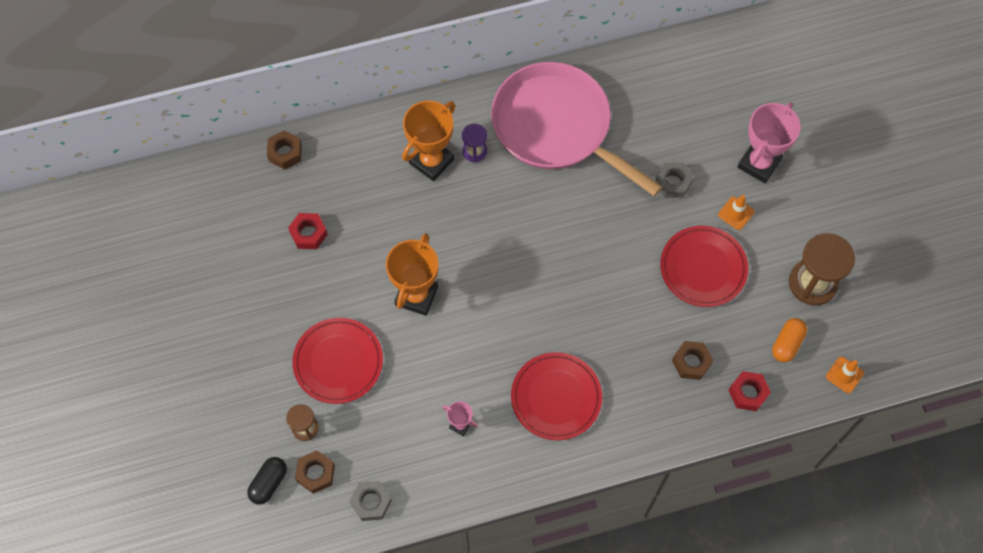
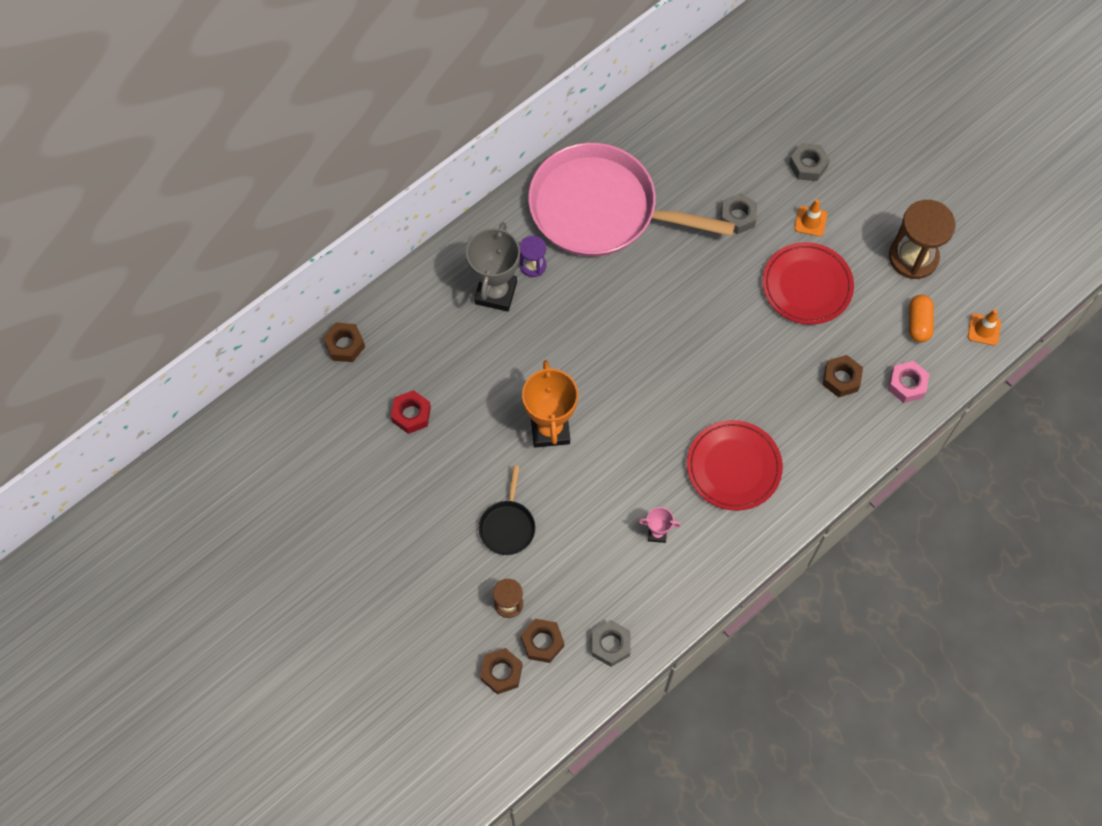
camera: 25 degrees left, 0 degrees up
(269, 483) = (501, 673): black capsule -> brown nut
(338, 362) = (507, 526): red plate -> black pan
(431, 161) = (496, 292): orange trophy -> grey trophy
(748, 393) = (906, 384): red nut -> pink nut
(759, 163) = (808, 165): pink trophy -> grey nut

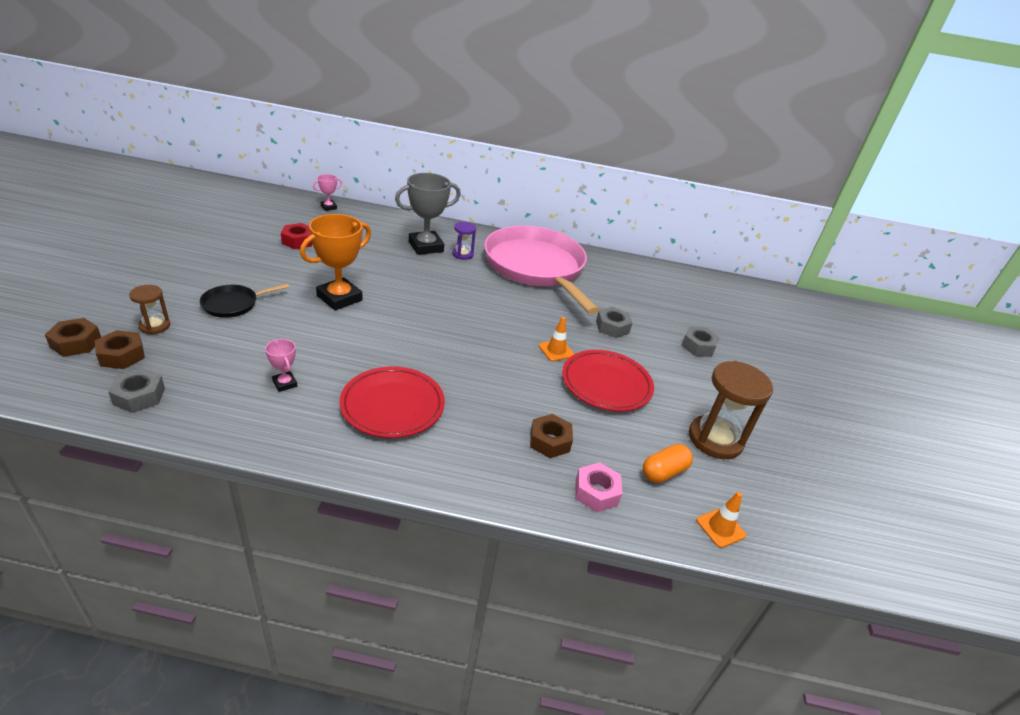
camera: 45 degrees right, 30 degrees down
(345, 345) = (328, 207): brown nut -> pink trophy
(810, 221) = (659, 365): orange traffic cone -> orange traffic cone (556, 350)

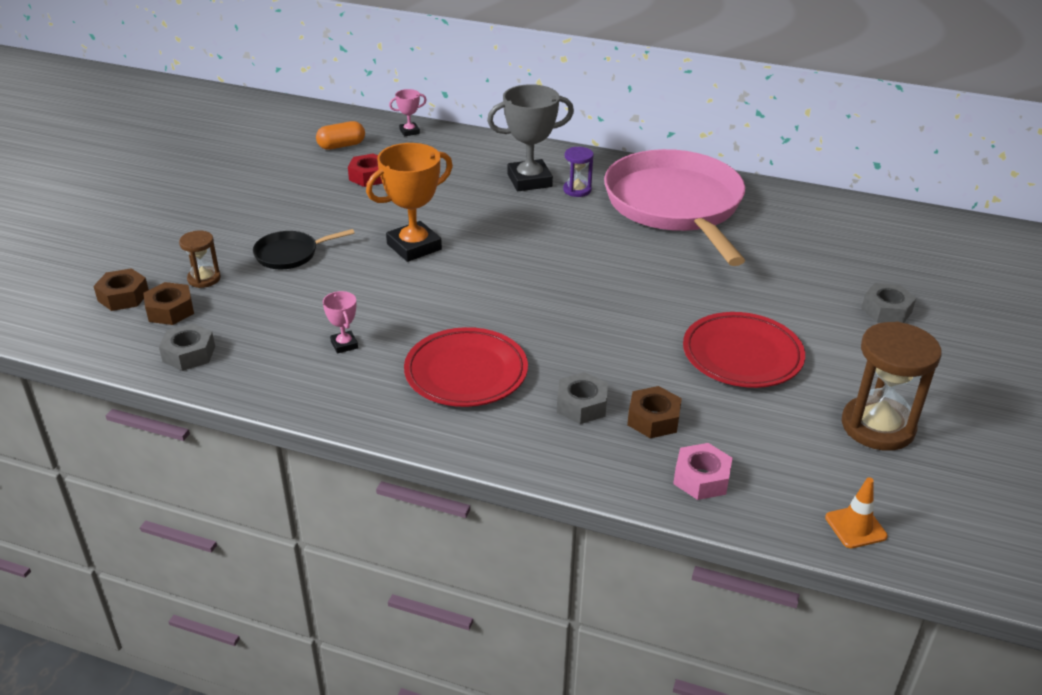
camera: 15 degrees right, 0 degrees up
(556, 350) = (682, 313): orange traffic cone -> none
(612, 327) = (767, 284): grey nut -> grey nut (581, 405)
(664, 472) = (796, 461): orange capsule -> orange capsule (341, 146)

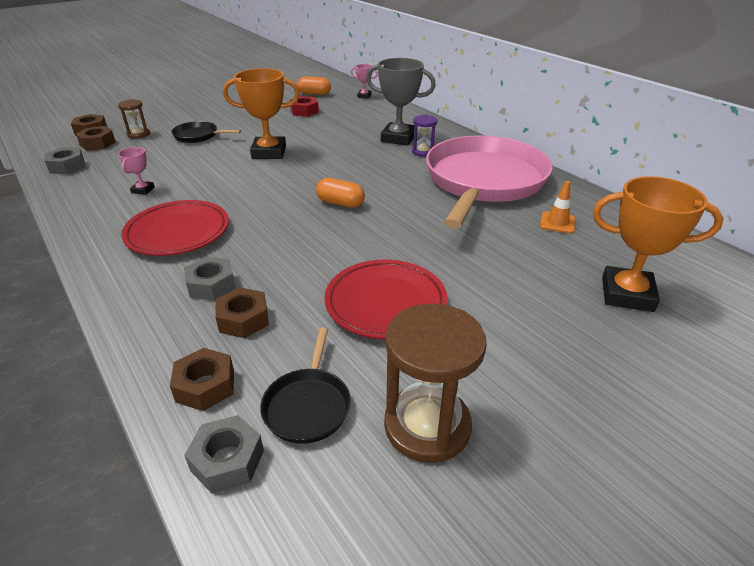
camera: 35 degrees right, 0 degrees up
(577, 279) = (340, 203): none -> orange capsule
(701, 478) = (205, 386): pink nut -> brown nut
(790, 453) = (308, 405): none -> black pan
(855, 527) = (265, 518): orange traffic cone -> orange traffic cone (557, 223)
(886, 310) = (578, 323): grey nut -> grey nut (227, 460)
(894, 273) = (627, 294): none -> orange trophy

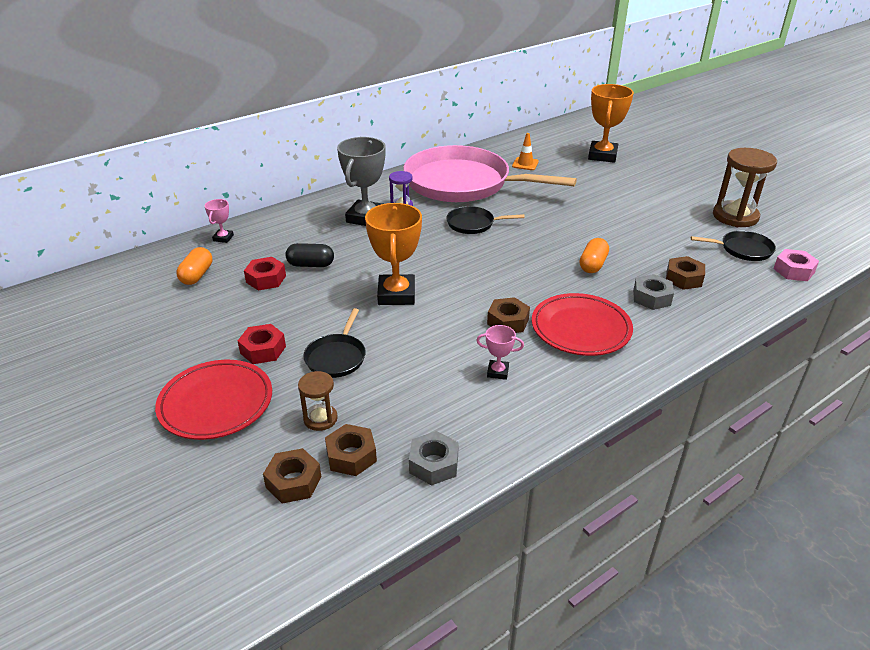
camera: 90 degrees left, 0 degrees up
(205, 386) = (750, 285): brown nut -> brown nut (507, 321)
(219, 116) = (263, 350): none -> red nut
(227, 460) = (793, 270): grey nut -> pink nut
(321, 123) = (311, 265): none -> black capsule
(340, 203) = (509, 246): orange capsule -> orange capsule (592, 265)
(385, 303) = (642, 226): red plate -> red plate (216, 403)
(388, 185) = (473, 224): none -> black pan

